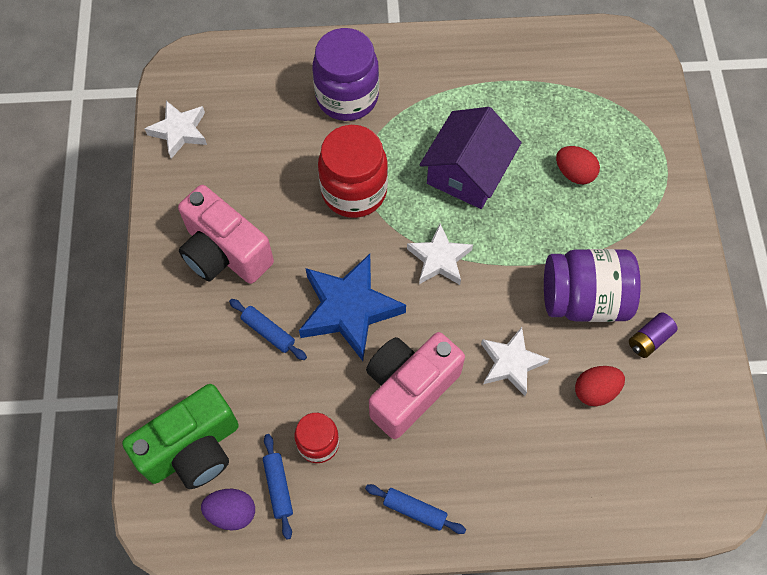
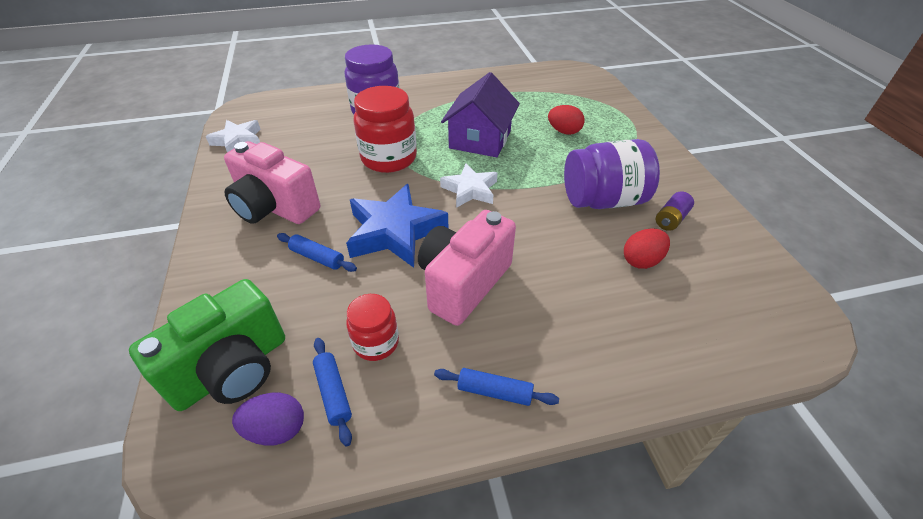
camera: 10 degrees left, 20 degrees down
(511, 363) = (556, 251): white star -> none

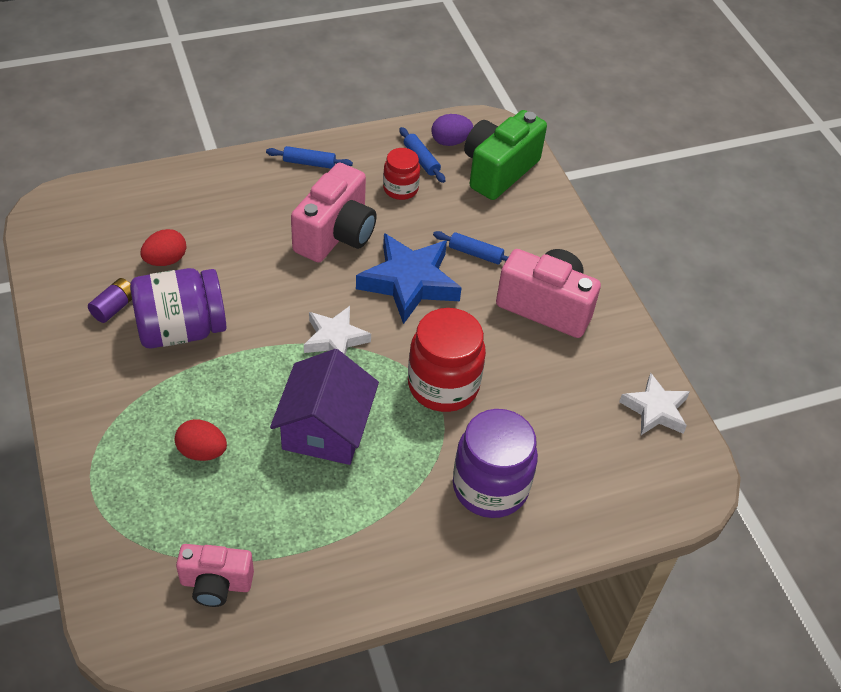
camera: 170 degrees right, 5 degrees up
(542, 84) = (216, 584): none -> pink camera

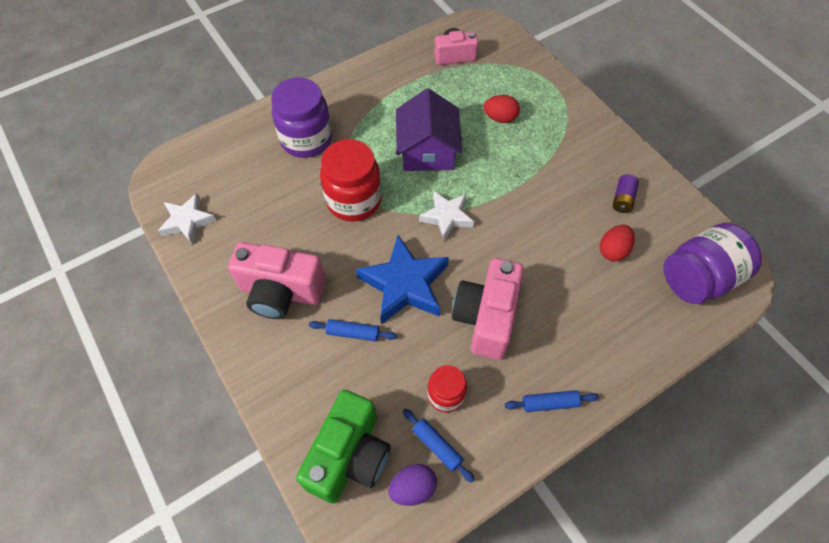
camera: 170 degrees right, 10 degrees up
(181, 330) = (563, 195): purple jar -> purple jar (698, 278)

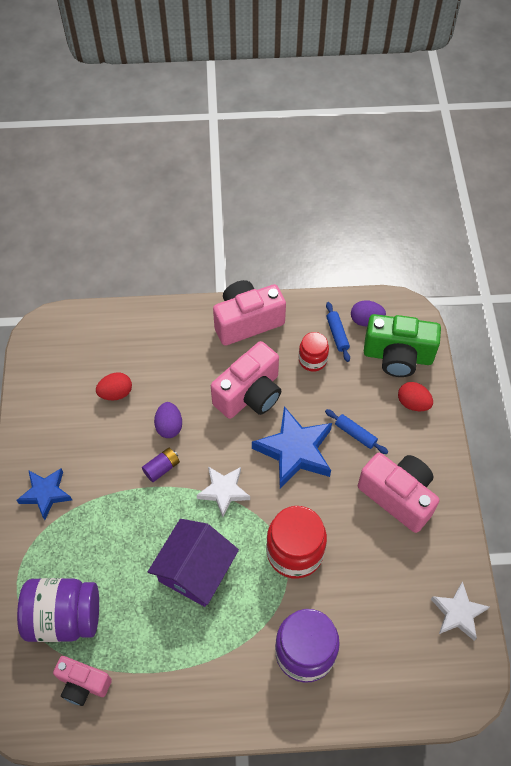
camera: 150 degrees left, 0 degrees up
(349, 456) = (398, 356): green camera -> green camera turned 135 degrees counterclockwise
(500, 118) = (101, 569): red egg -> red egg (413, 403)
(538, 246) = (169, 426): none -> purple egg
(550, 403) = (247, 321): blue rolling pin -> pink camera
(590, 144) = (46, 494): none -> blue star
(622, 199) = (69, 428): purple battery -> purple battery (162, 468)
(698, 278) = (75, 342): purple jar -> purple jar (64, 617)

